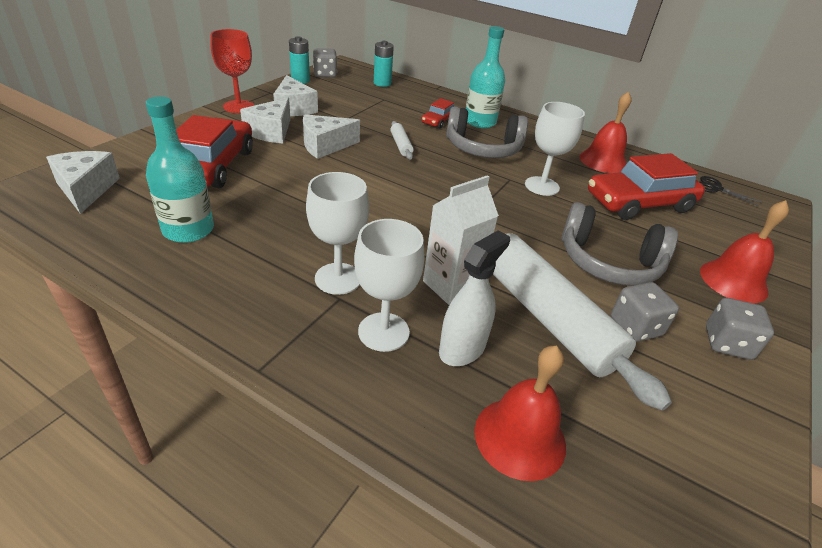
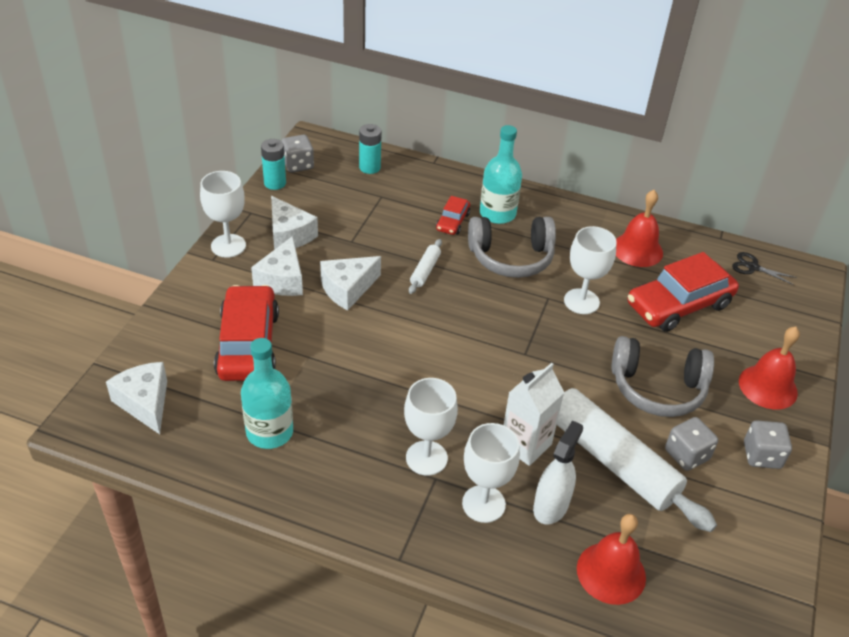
camera: 10 degrees left, 5 degrees up
(238, 107) = (228, 246): red goblet -> white goblet
(401, 145) = (425, 271): white rolling pin -> white rolling pin turned 45 degrees clockwise

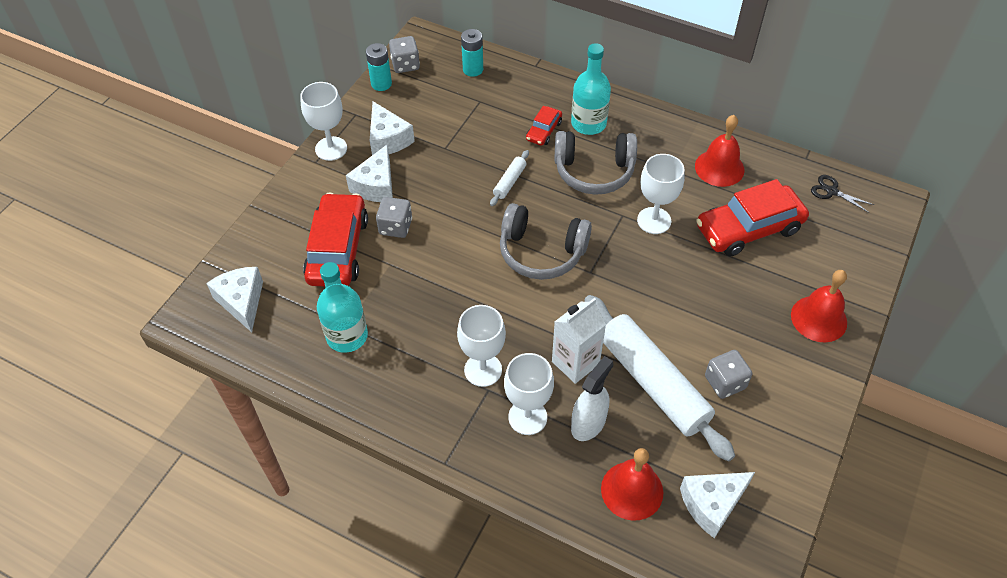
camera: 10 degrees right, 10 degrees up
(347, 289) = (434, 198): white cheese -> white cheese (712, 504)
(657, 388) = (710, 314): grey headphones -> grey headphones (541, 252)
(762, 455) = (797, 388): grey dice -> grey dice (395, 227)

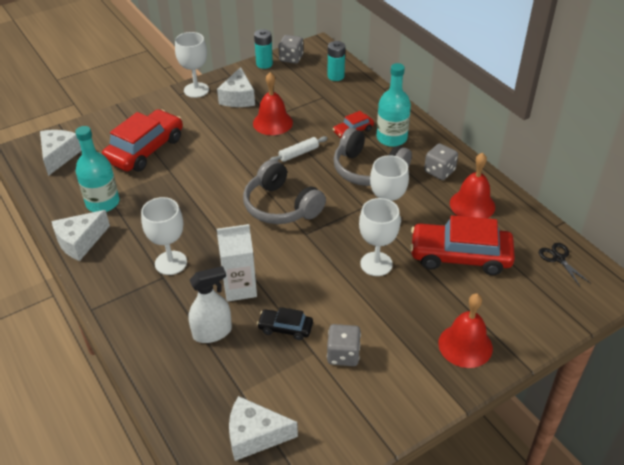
camera: 30 degrees right, 10 degrees down
(376, 186) = (205, 122): white cheese -> white cheese (80, 242)
(395, 227) = (195, 151): grey dice -> grey dice (439, 171)
(527, 417) = (173, 307): white goblet -> white goblet (376, 264)
(632, 490) = (203, 393): red bell -> red bell (272, 123)
(652, 383) = (285, 328): white rolling pin -> black car

